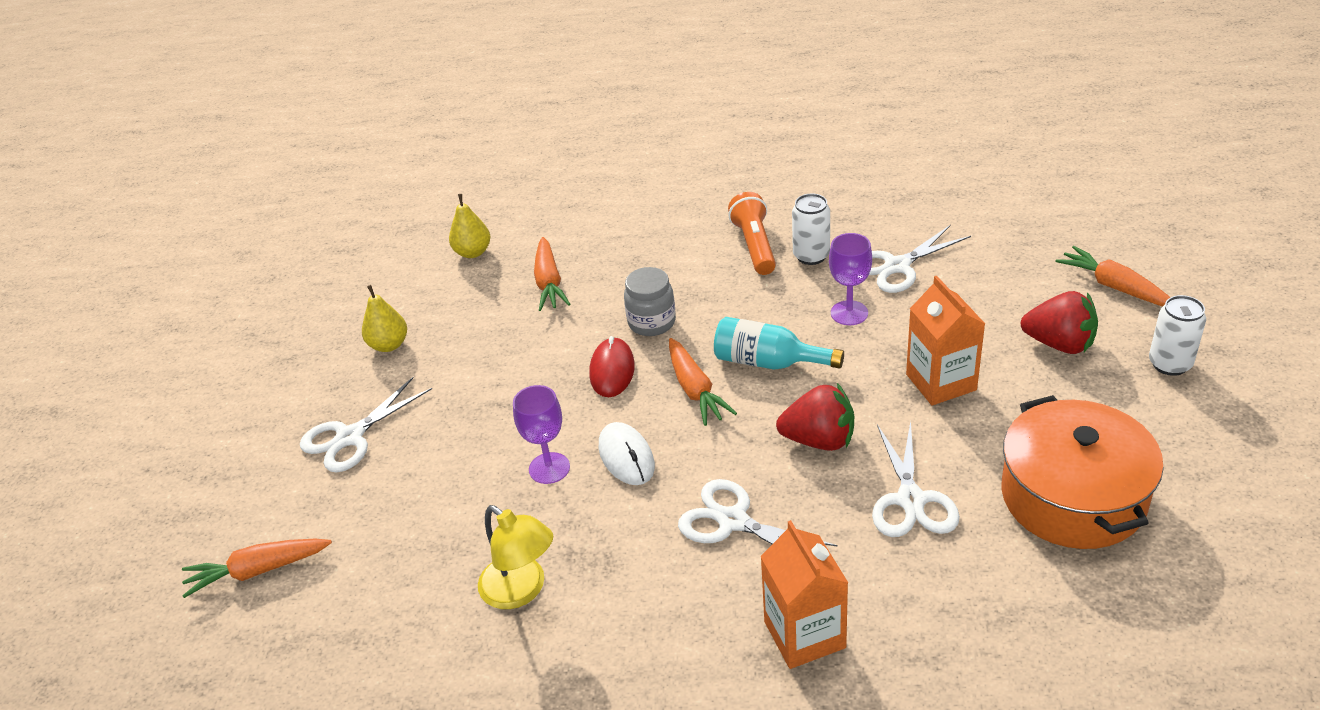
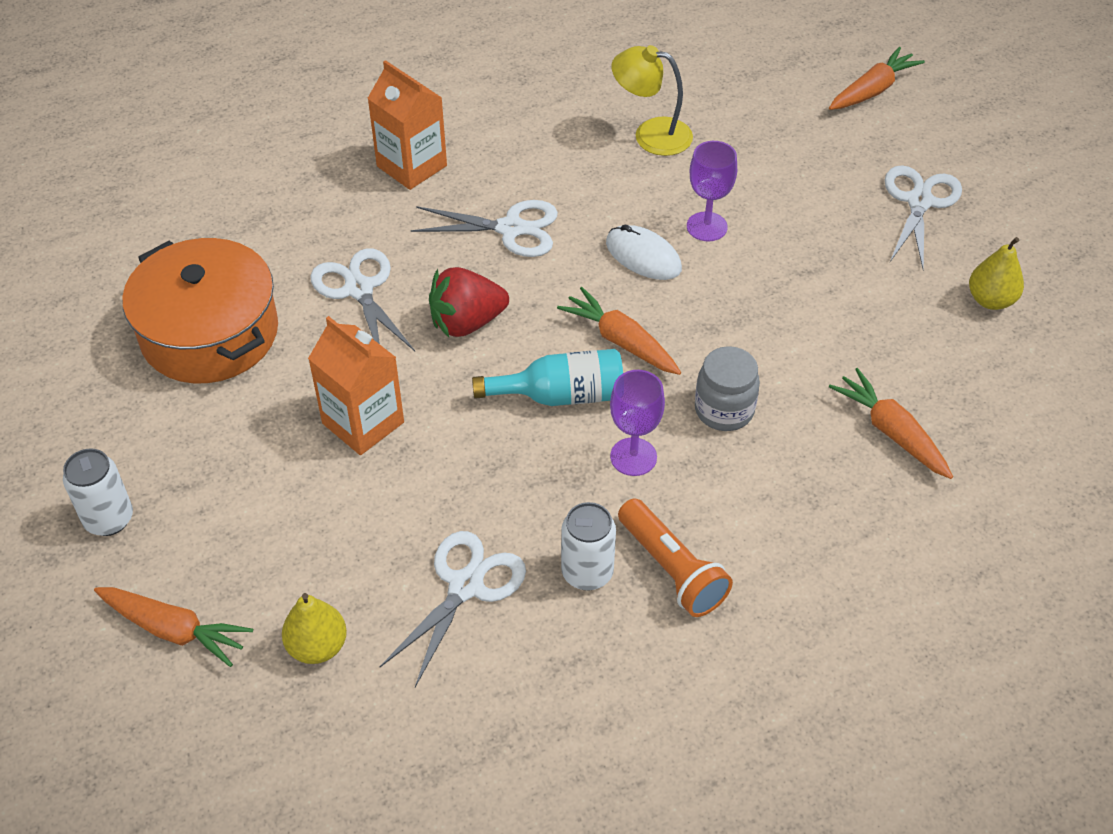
camera: 150 degrees right, 10 degrees up
(473, 252) = (1031, 451): yellow pear -> yellow pear (317, 646)
(612, 370) = (724, 338): red mouse -> none
(849, 313) = (499, 490): purple goblet -> purple goblet (633, 457)
(1059, 344) = (238, 513): red strawberry -> none

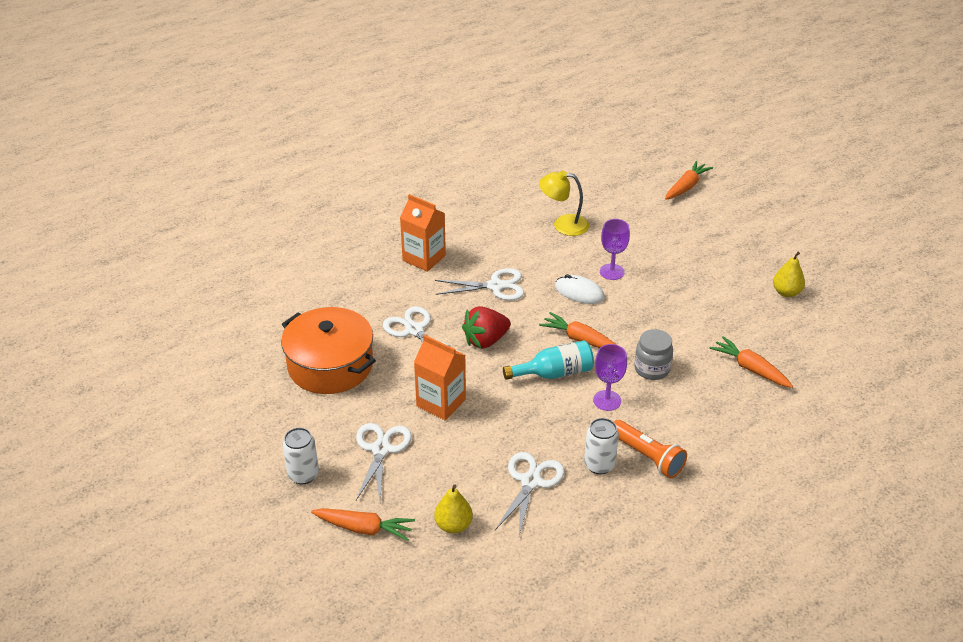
camera: 10 degrees left, 10 degrees down
(919, 202) = (731, 244): white scissors -> white scissors (381, 449)

